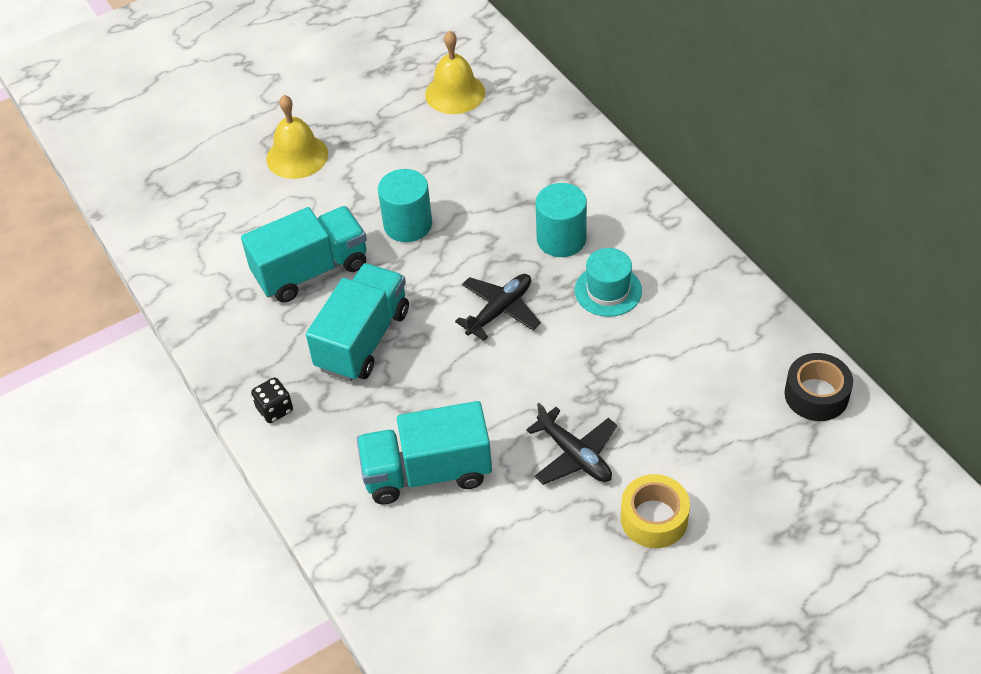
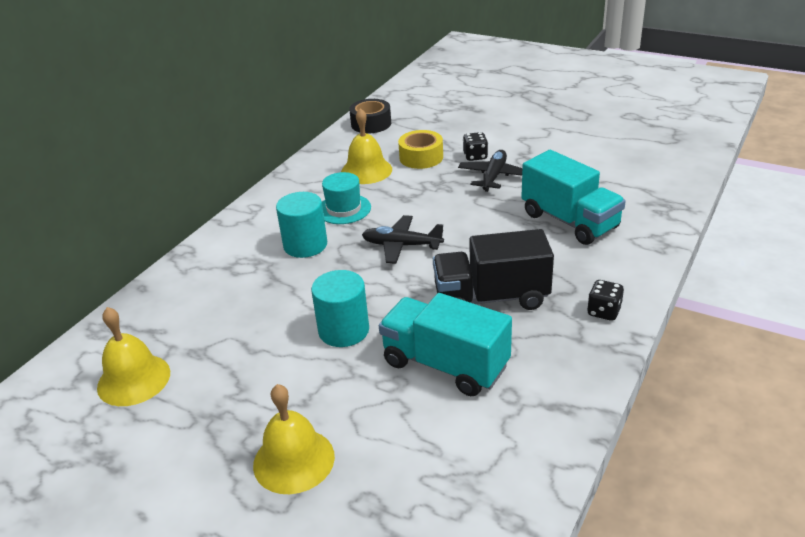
camera: 120 degrees left, 15 degrees down
(363, 339) = (491, 298): turquoise truck -> black truck
(639, 463) = (475, 156): none -> black dice
(654, 518) = (507, 141): yellow tape -> yellow tape (421, 157)
(683, 341) = (366, 170): none -> yellow bell

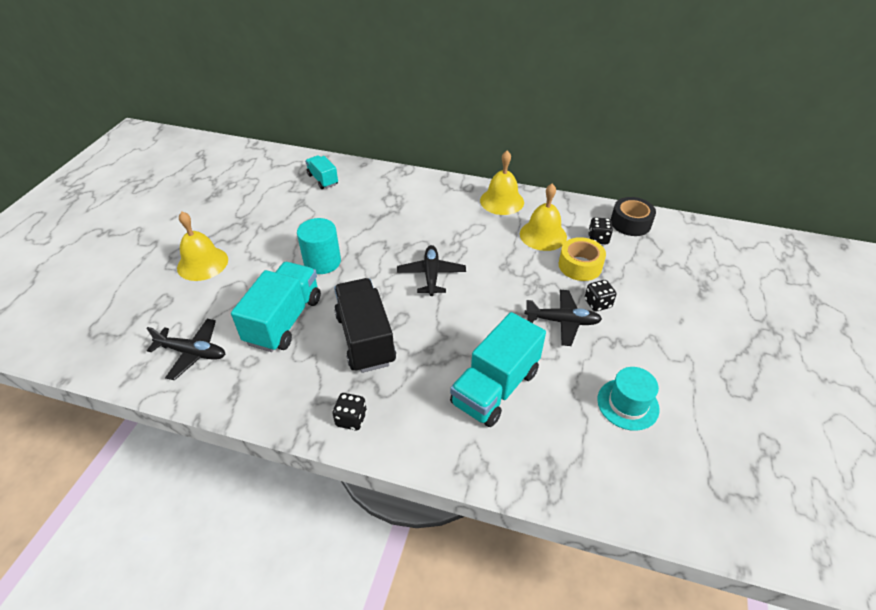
camera: 75 degrees right, 10 degrees up
(133, 379) = (276, 185): yellow bell -> yellow bell (502, 201)
(153, 328) = (323, 180): none -> turquoise truck
(305, 245) = (422, 223): turquoise cylinder -> none
(344, 209) = (477, 233): turquoise hat -> turquoise hat (628, 404)
(386, 143) = (598, 239): none -> black dice
(486, 455) = (192, 353): none -> black plane

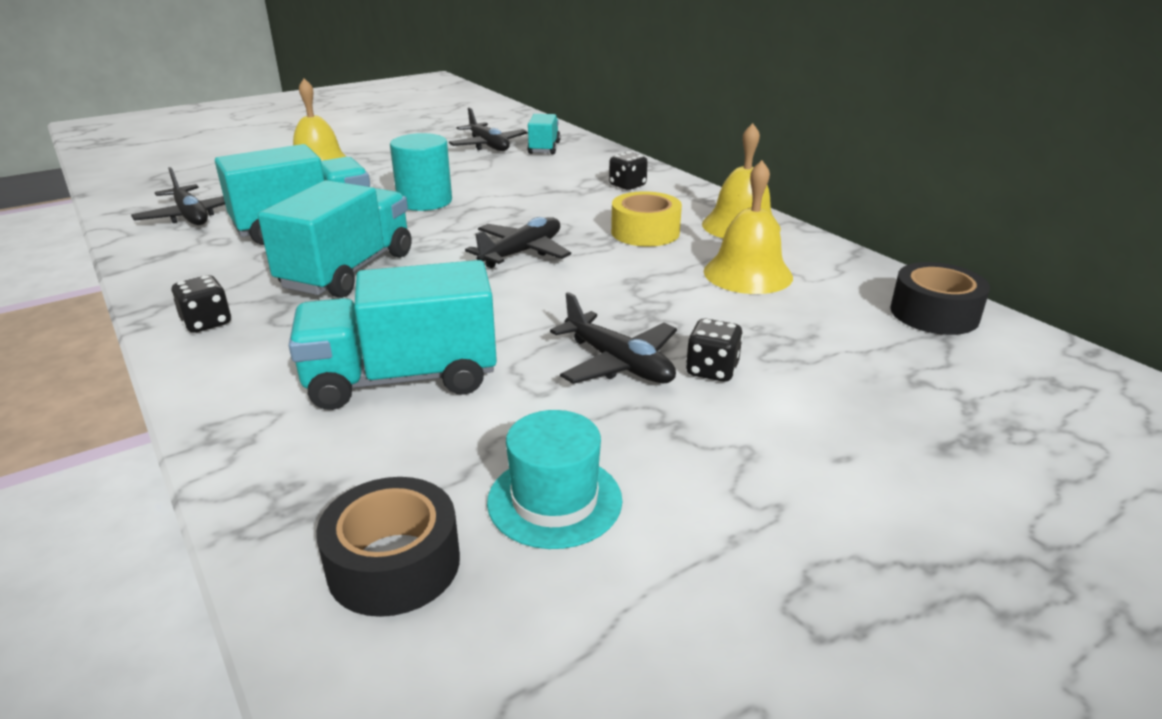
camera: 40 degrees right, 15 degrees down
(285, 192) = (488, 145): none -> black plane
(365, 339) = (348, 271): black truck -> turquoise truck
(580, 266) = (754, 322): yellow tape -> yellow tape (645, 232)
(598, 239) = (838, 308): black dice -> black dice (627, 185)
(618, 469) = (394, 564): none -> black tape

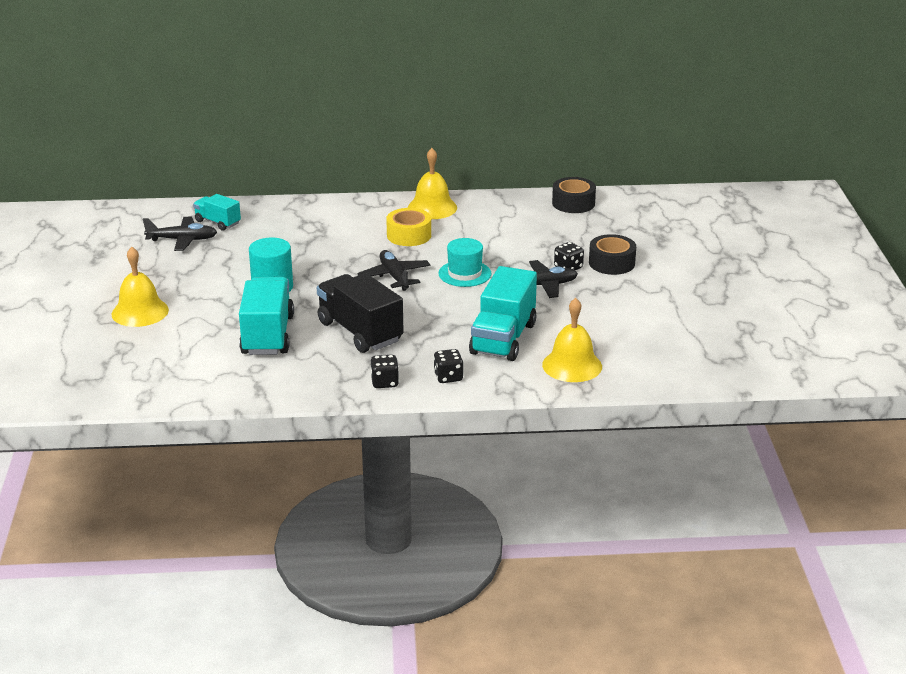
camera: 60 degrees left, 0 degrees up
(191, 216) = (192, 374): black plane -> none
(348, 271) = (360, 332): turquoise truck -> black truck
(394, 564) = (631, 363): black tape -> black tape (611, 263)
(554, 500) = (623, 326): turquoise hat -> turquoise hat (464, 273)
(627, 185) = (330, 217): black dice -> black dice (448, 377)
(747, 274) = (490, 227): yellow bell -> yellow bell (572, 365)

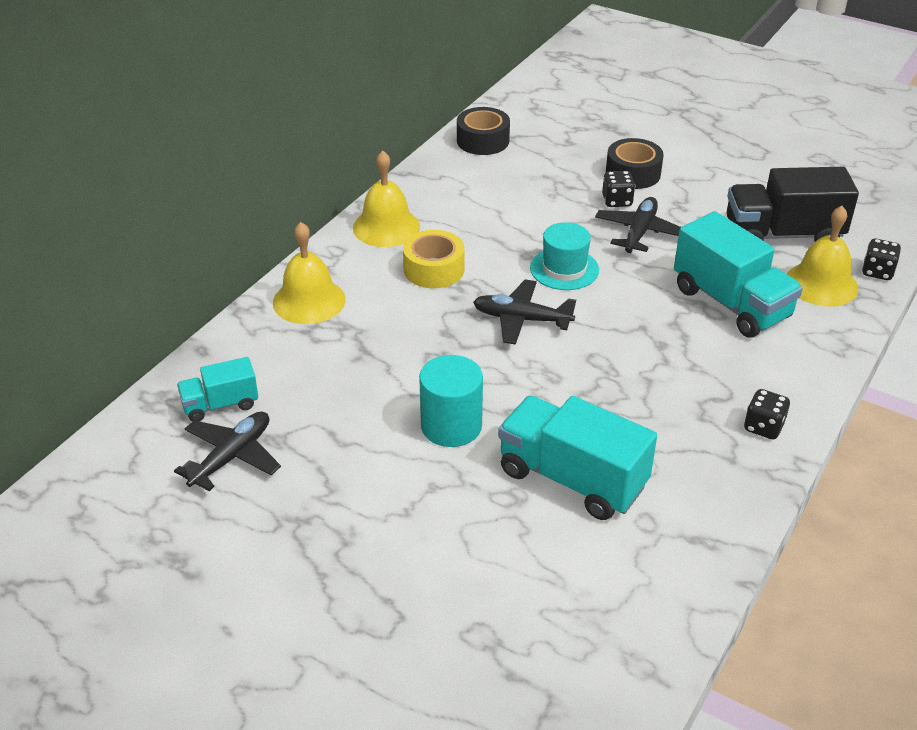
camera: 55 degrees left, 10 degrees up
(140, 312) = (396, 580): yellow bell -> yellow bell (309, 301)
(360, 332) = (629, 398): black truck -> black truck (782, 235)
(448, 377) = (785, 375): black dice -> black dice (877, 272)

